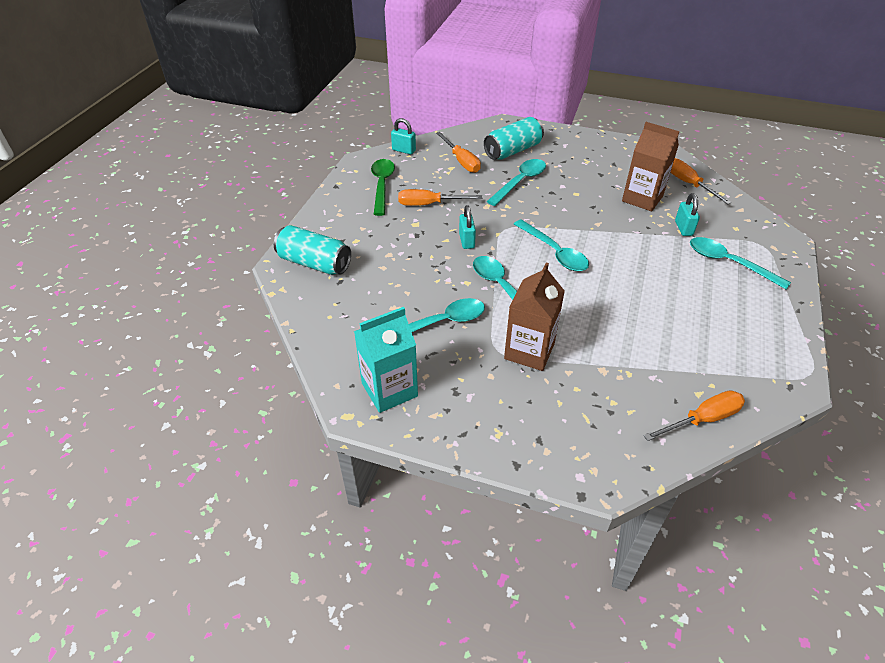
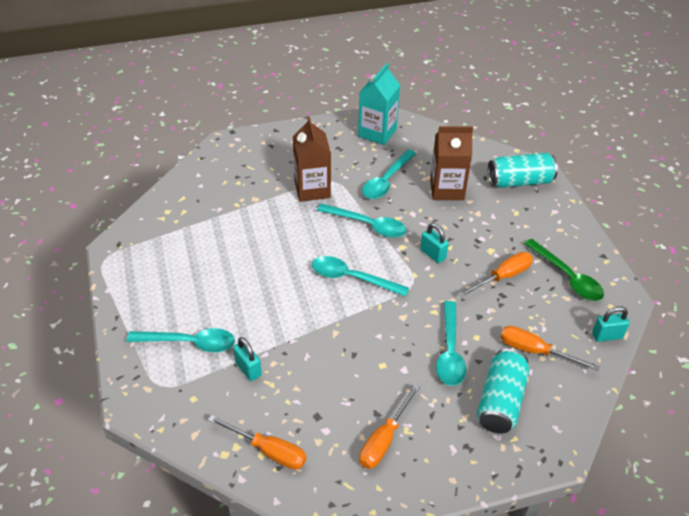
camera: 145 degrees right, 0 degrees up
(642, 198) = (310, 394): brown carton -> brown carton (447, 189)
(702, 419) = (176, 196): orange screwdriver -> orange screwdriver (384, 439)

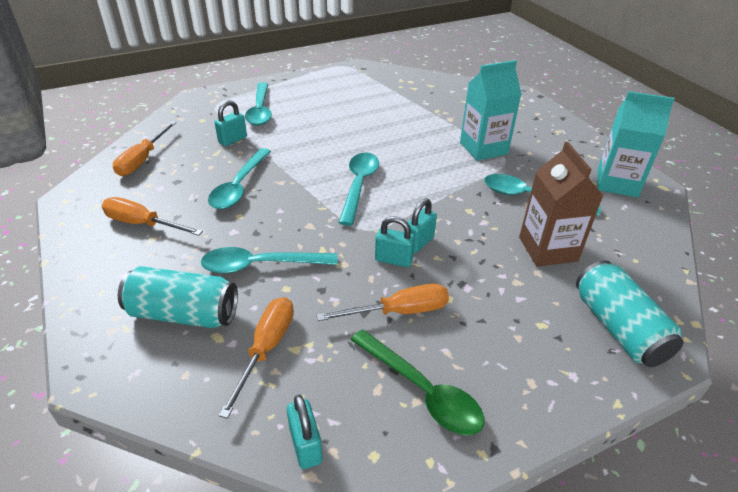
camera: 80 degrees right, 5 degrees down
(312, 189) = (483, 148): brown carton -> turquoise carton
(368, 225) = (445, 189): turquoise spoon -> turquoise spoon (239, 186)
(450, 271) = (393, 260): none -> turquoise padlock
(503, 277) = (399, 311): orange screwdriver -> orange screwdriver turned 60 degrees counterclockwise
(567, 277) = (422, 391): green spoon -> green spoon turned 90 degrees counterclockwise

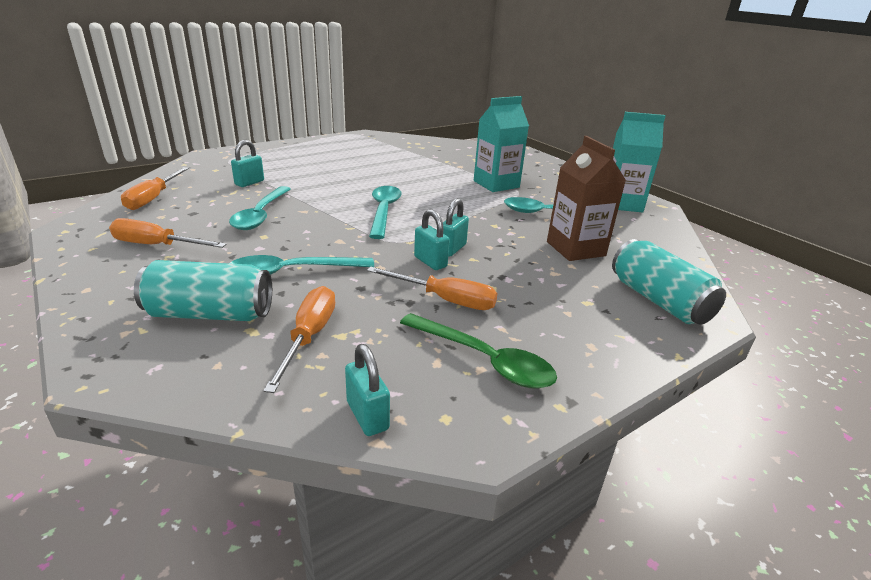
camera: 10 degrees left, 10 degrees down
(260, 110) = (275, 163): turquoise spoon -> none
(393, 260) = (430, 262): turquoise padlock -> turquoise padlock turned 45 degrees clockwise
(399, 311) = (445, 300): orange screwdriver -> orange screwdriver turned 45 degrees clockwise

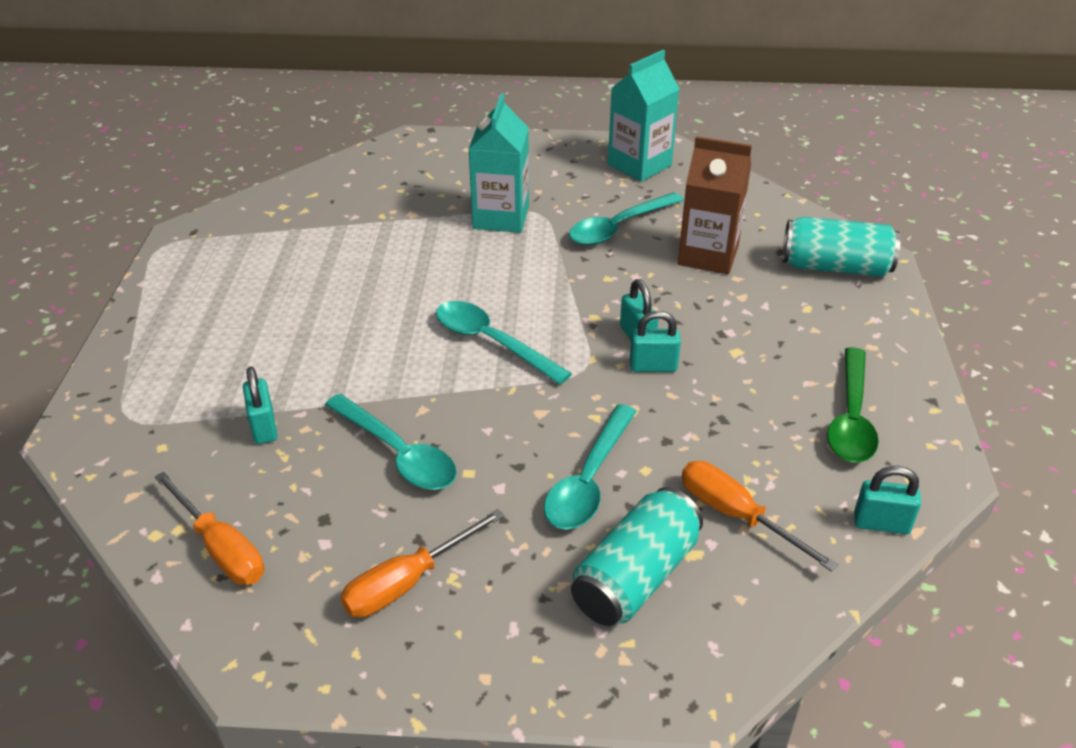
camera: 50 degrees left, 10 degrees up
(445, 300) = (737, 393): orange screwdriver -> none
(484, 360) = (851, 418): green spoon -> green spoon turned 120 degrees clockwise

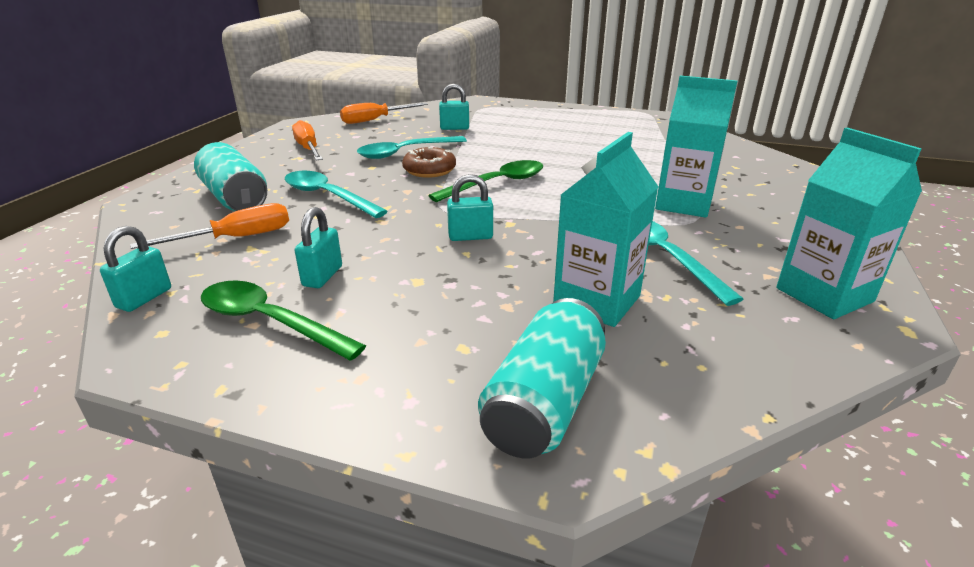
camera: 105 degrees right, 10 degrees down
(464, 409) = (429, 170): none -> brown donut
(491, 342) = (497, 183): turquoise spoon -> green spoon
(653, 366) = (426, 236): turquoise padlock -> turquoise padlock (322, 276)
(708, 255) = (597, 301): brown carton -> turquoise carton

